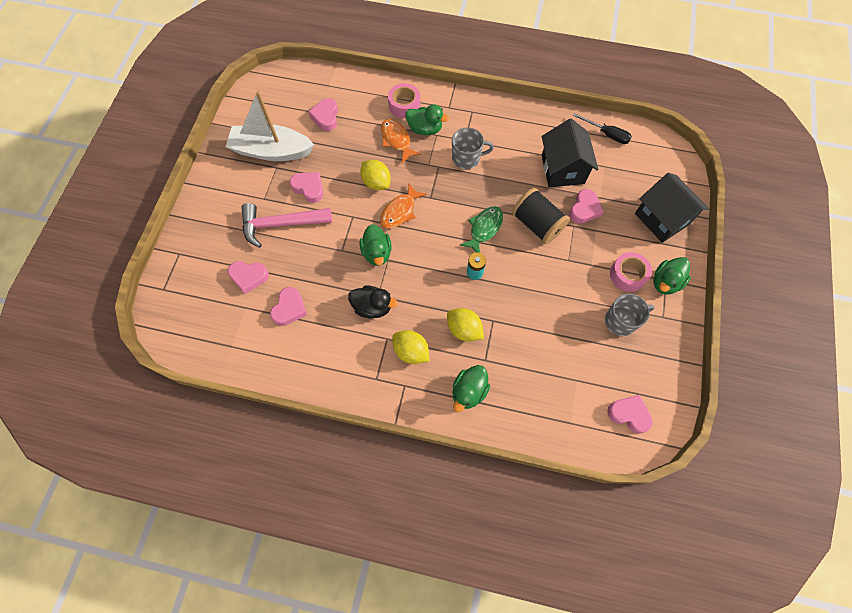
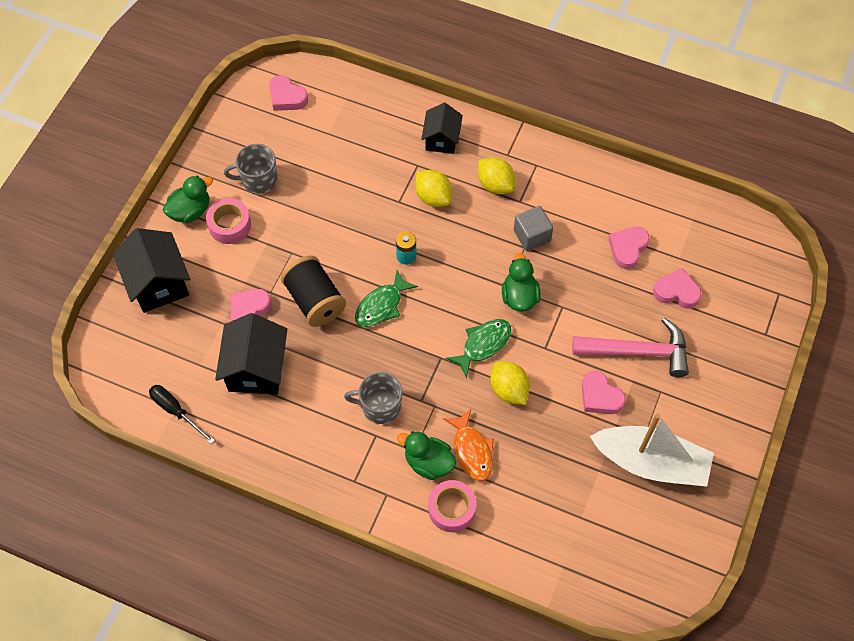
camera: 170 degrees left, 5 degrees down
(326, 117) = (571, 507): pink heart -> none
(372, 307) = (532, 236): black duck -> grey cube
(400, 211) = (483, 345): orange fish -> green fish
(469, 391) = (441, 139): green duck -> black house

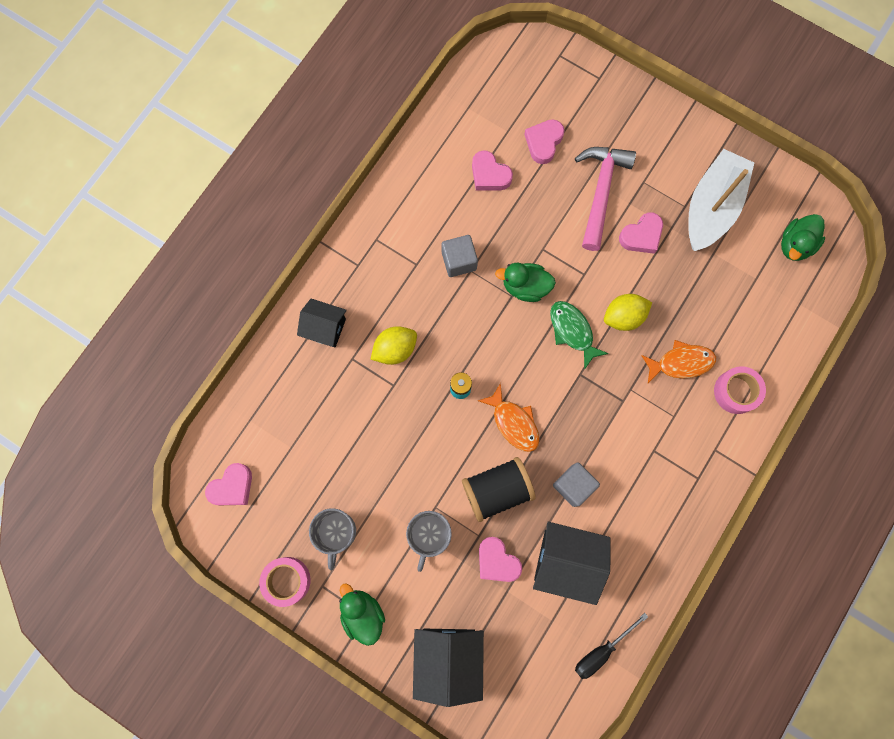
camera: 80 degrees left, 15 degrees up
(158, 283) = (448, 658): black house -> black house turned 75 degrees counterclockwise
(230, 225) = (389, 571): pink tape -> pink tape (287, 580)
(329, 366) = (573, 485): none -> grey cube
(380, 406) = (624, 442): grey mug -> grey mug (429, 535)
(381, 305) = (513, 422): green fish -> orange fish
(428, 462) = (688, 405): green duck -> green duck (795, 245)
(495, 185) = (392, 284): yellow lemon -> none

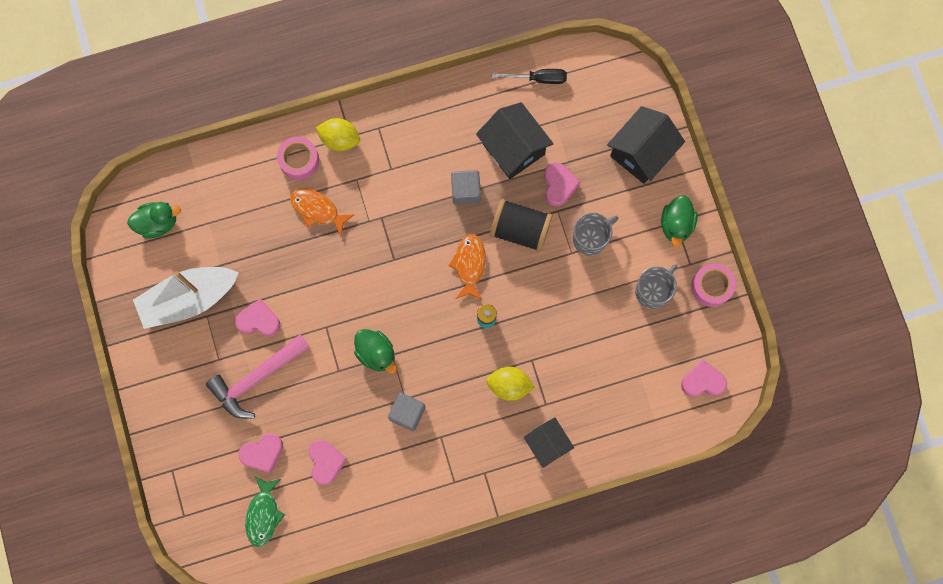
camera: 140 degrees left, 0 degrees up
(572, 331) = (372, 293): green fish -> green fish (263, 514)
(623, 317) = (327, 274): yellow lemon -> yellow lemon (340, 139)

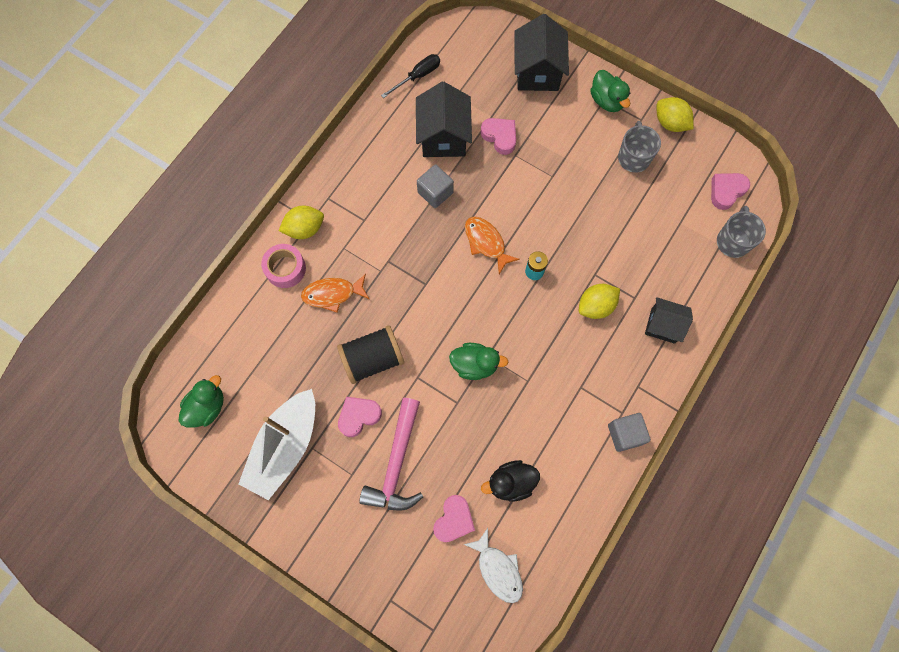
camera: 40 degrees left, 5 degrees down
(263, 514) = (498, 569): green fish -> white fish
(326, 462) = (510, 482): pink heart -> black duck
(407, 413) = (539, 390): grey cube -> grey cube (625, 434)
(513, 149) = (443, 137): black house -> black house turned 75 degrees clockwise
(520, 230) = (500, 189): black spool -> black spool (372, 359)
(590, 238) = (556, 156): grey mug -> grey mug (733, 241)
(711, 286) = (670, 123): pink tape -> yellow lemon

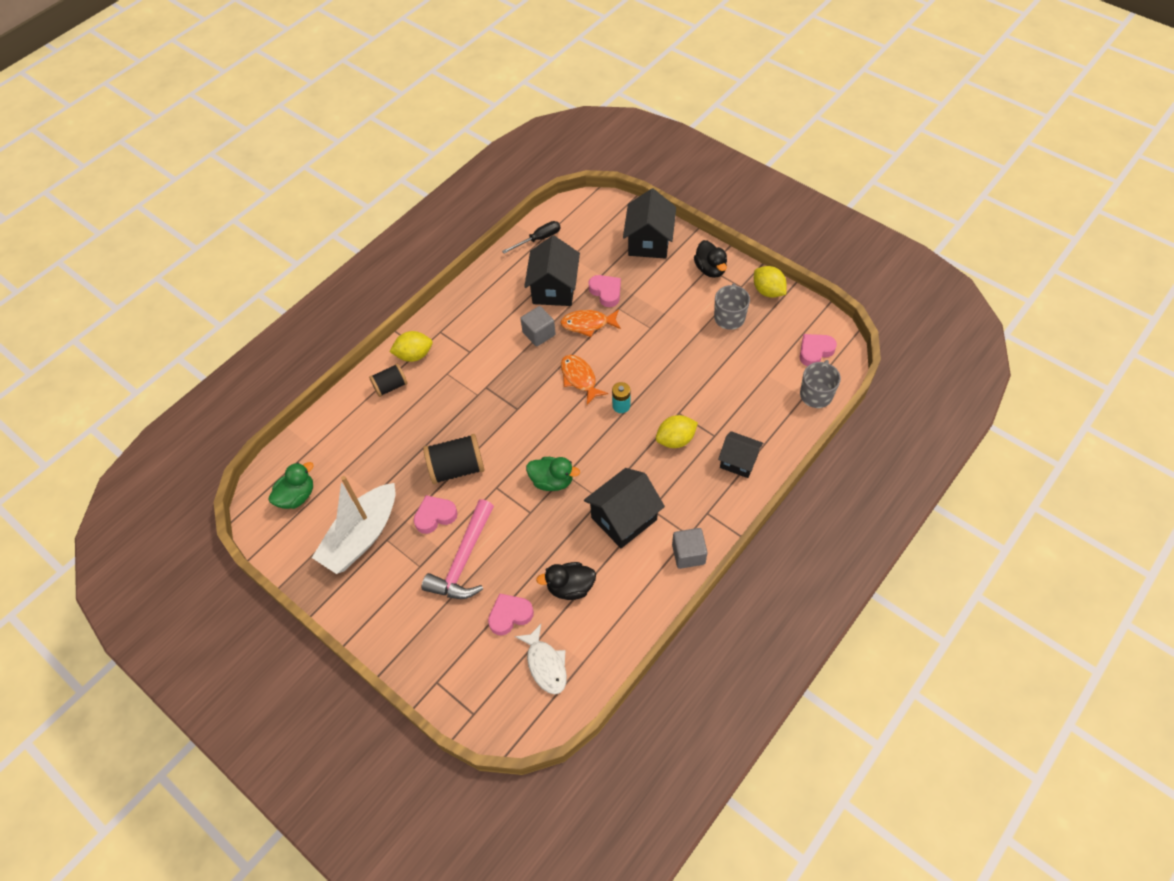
camera: 10 degrees right, 15 degrees down
(285, 269) = (390, 386): pink tape -> black spool
(332, 294) = (429, 410): orange fish -> orange fish (588, 324)
(454, 520) = (510, 615): pink heart -> pink heart turned 150 degrees counterclockwise
(554, 401) = (624, 518): none -> black house
(607, 101) = (710, 269): green duck -> black duck

